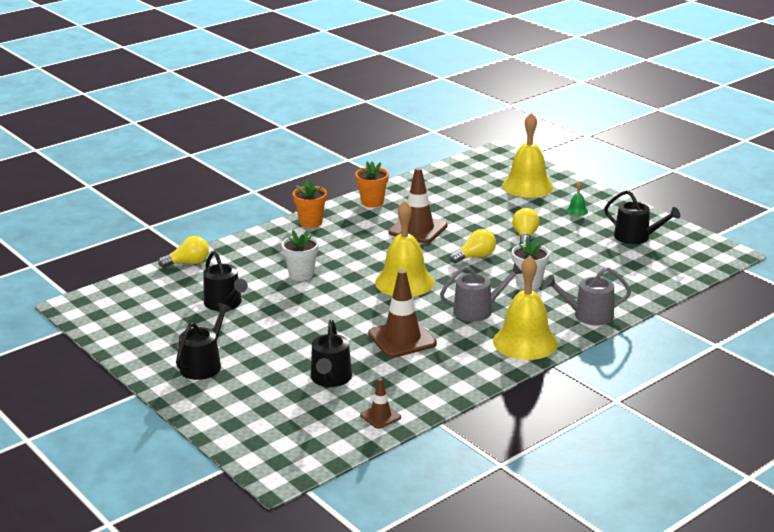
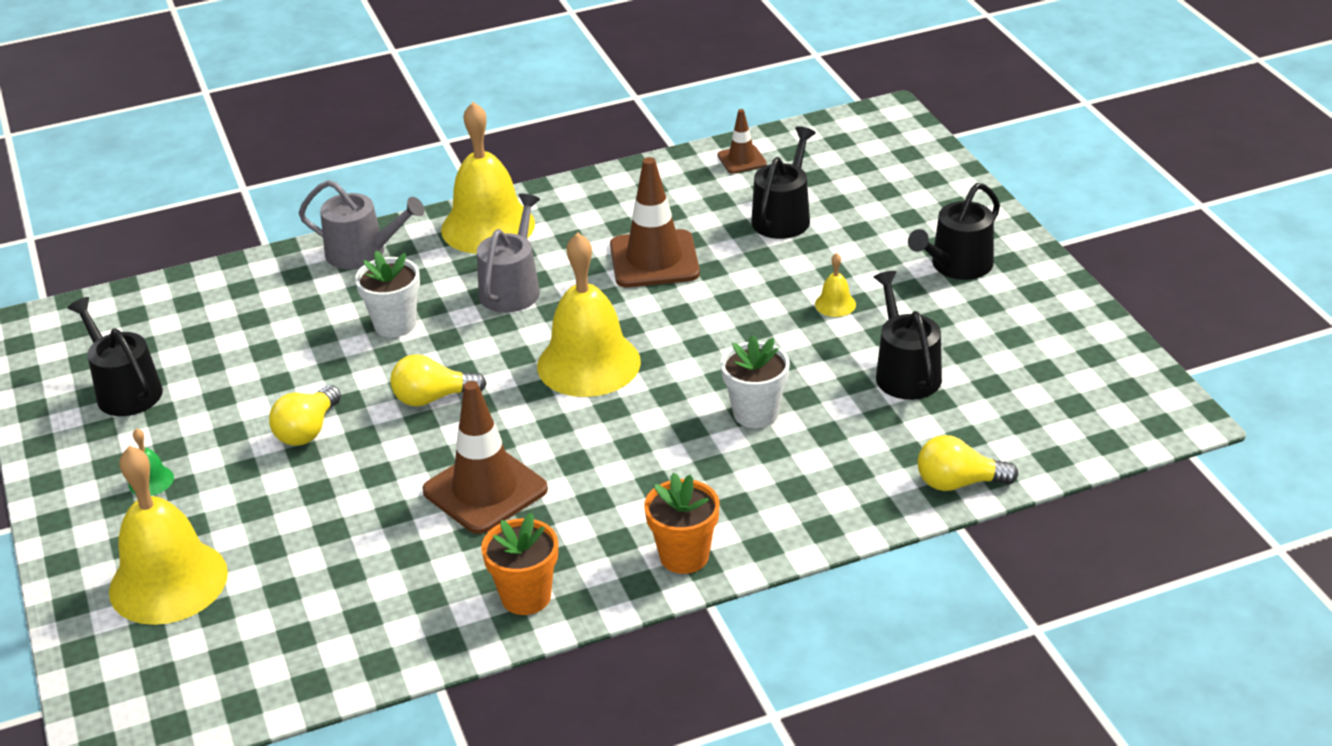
camera: 160 degrees left, 10 degrees up
(276, 331) = (835, 304): none -> yellow bell
(478, 310) = (512, 288): grey watering can -> grey watering can turned 105 degrees clockwise

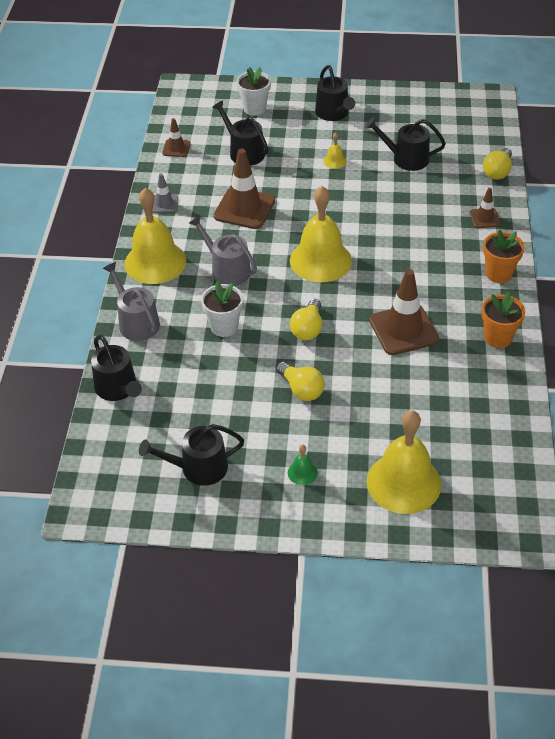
camera: 65 degrees left, 10 degrees up
(235, 282) = (118, 388): none -> black watering can
(363, 253) = (136, 322): grey watering can -> grey watering can turned 75 degrees counterclockwise
(612, 192) = (164, 204): none -> grey traffic cone
(755, 413) = (404, 216): white flower pot -> white flower pot (254, 108)
(817, 502) = (484, 218): none -> brown traffic cone

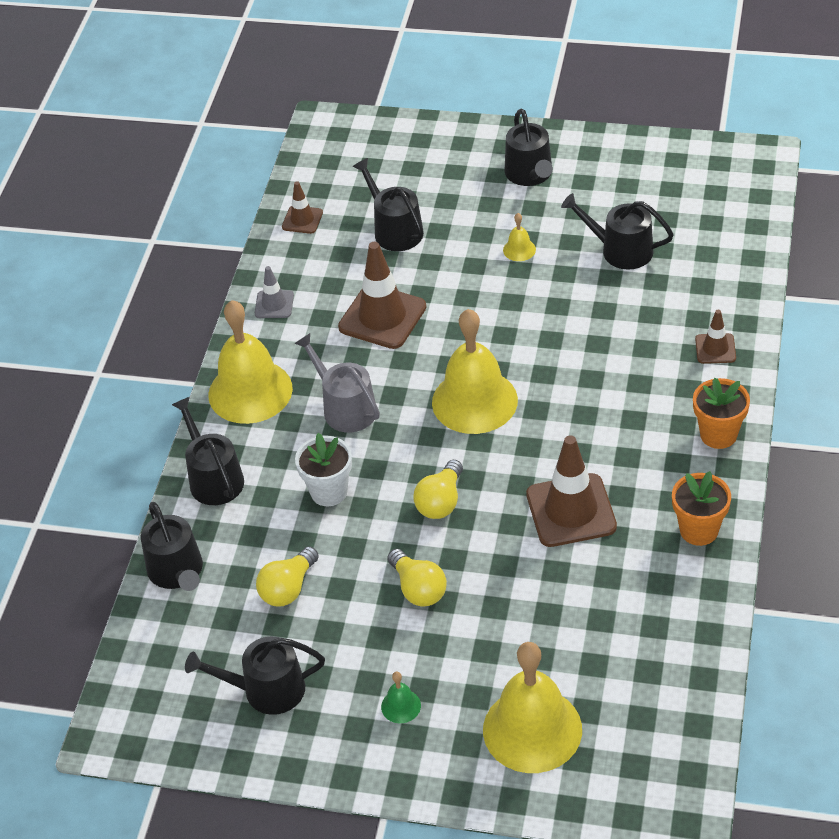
camera: 10 degrees right, 0 degrees up
(136, 322) = (213, 478): grey watering can -> black watering can
(254, 108) = (420, 162): white flower pot -> none
(497, 172) = (747, 277): yellow light bulb -> yellow light bulb (288, 588)

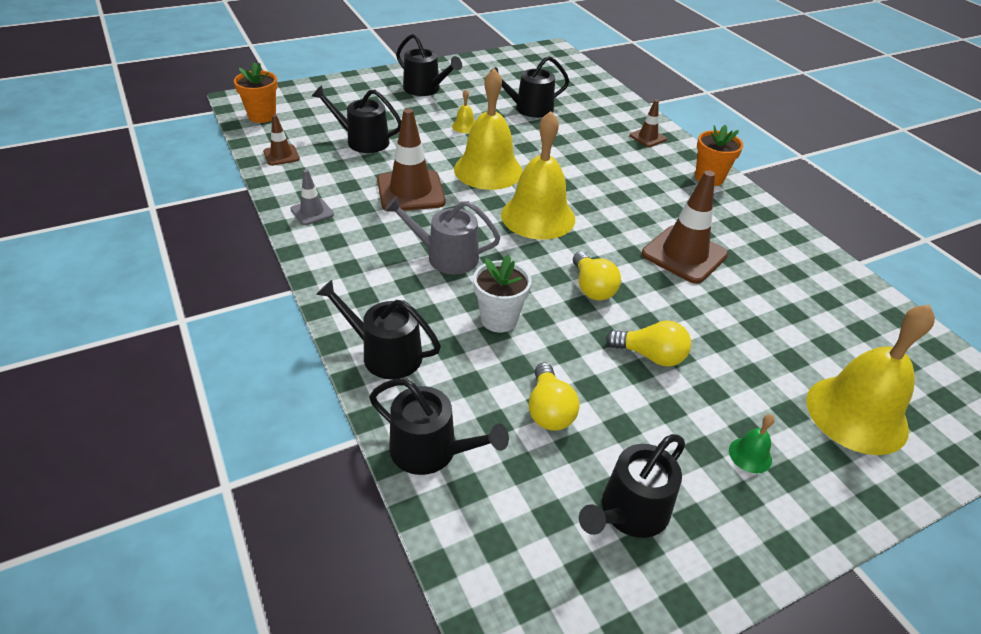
camera: 45 degrees left, 5 degrees down
(250, 391) = (352, 276): yellow bell -> yellow bell (488, 170)
(699, 530) = (771, 232): orange flower pot -> orange flower pot (262, 116)

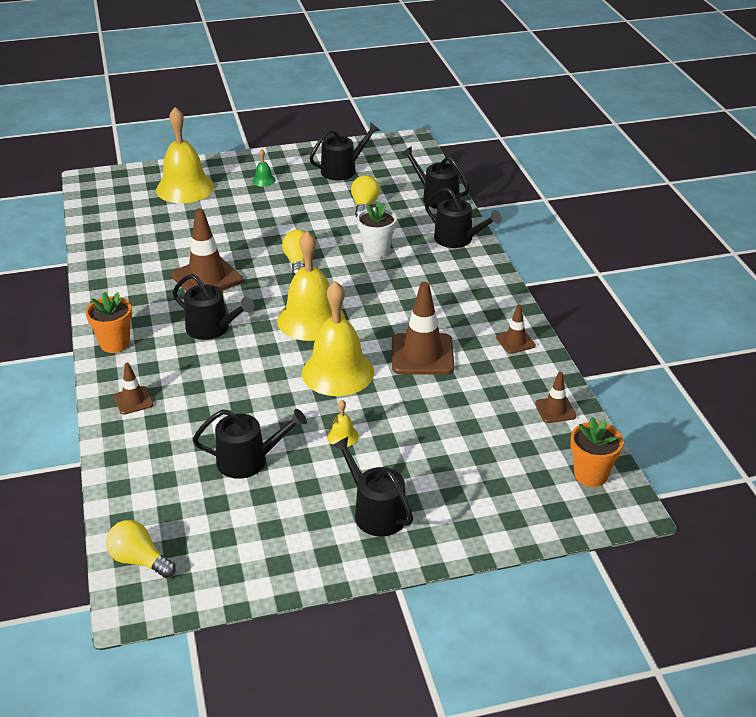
camera: 165 degrees left, 5 degrees down
(312, 212) = (515, 341): grey traffic cone -> brown traffic cone
(362, 141) = (466, 423): black watering can -> black watering can (212, 328)
(446, 257) = (403, 293): grey watering can -> none
(650, 355) = (285, 223): yellow light bulb -> yellow light bulb (139, 560)

